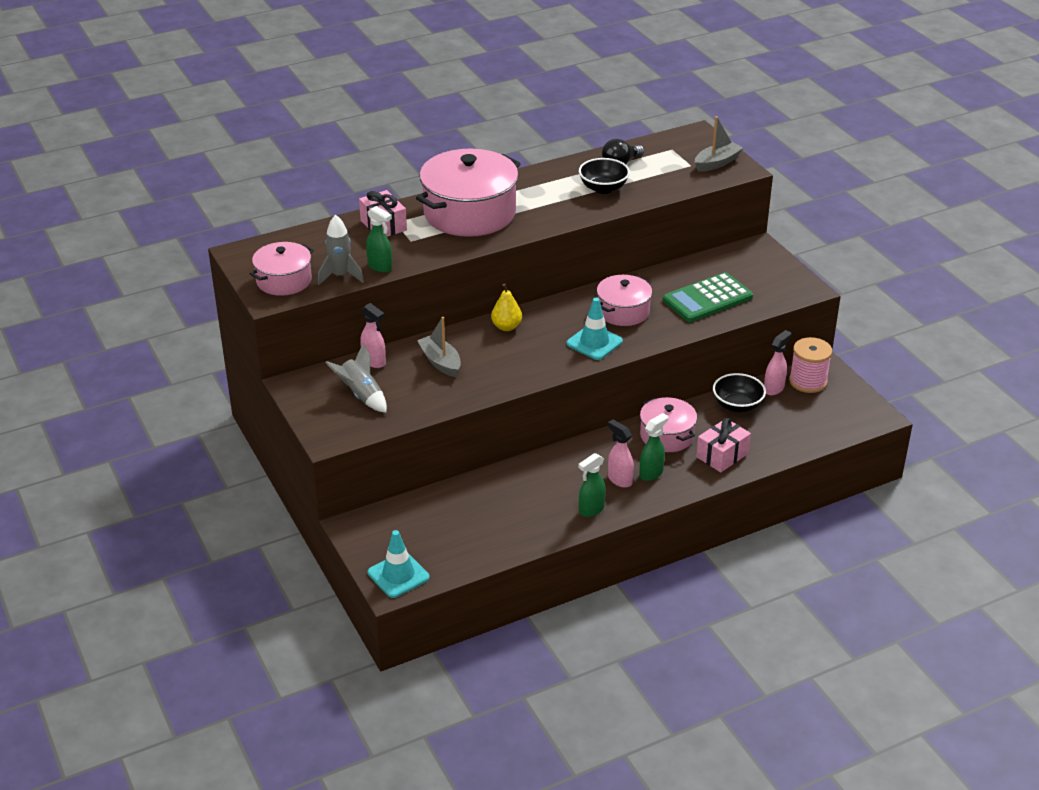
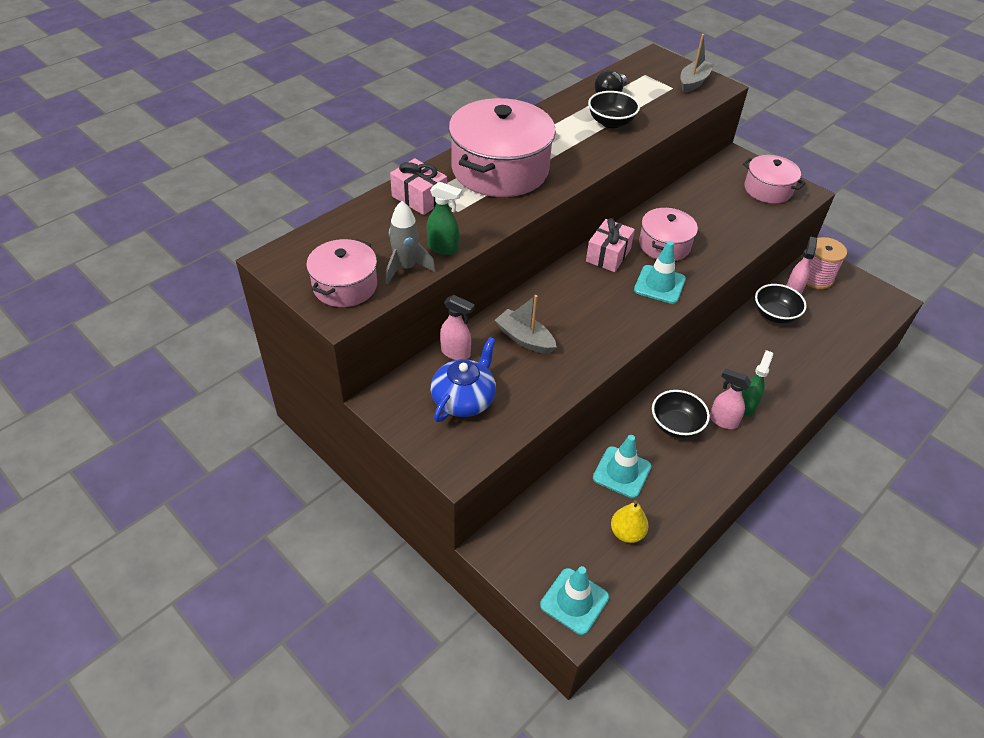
camera: 20 degrees left, 10 degrees up
(361, 395) = (464, 399): grey rocket -> blue teapot
(497, 498) = (622, 472): none -> turquoise traffic cone
(506, 327) = (566, 283): yellow pear -> yellow pear (627, 533)
(571, 474) = (676, 425): none -> black bowl
(591, 510) = (717, 463): green spray bottle -> none
(667, 436) = (735, 361): pink pot -> pink pot (768, 189)
(707, 298) = (729, 217): green calculator -> none
(722, 455) = (795, 371): pink gift -> pink gift (608, 255)

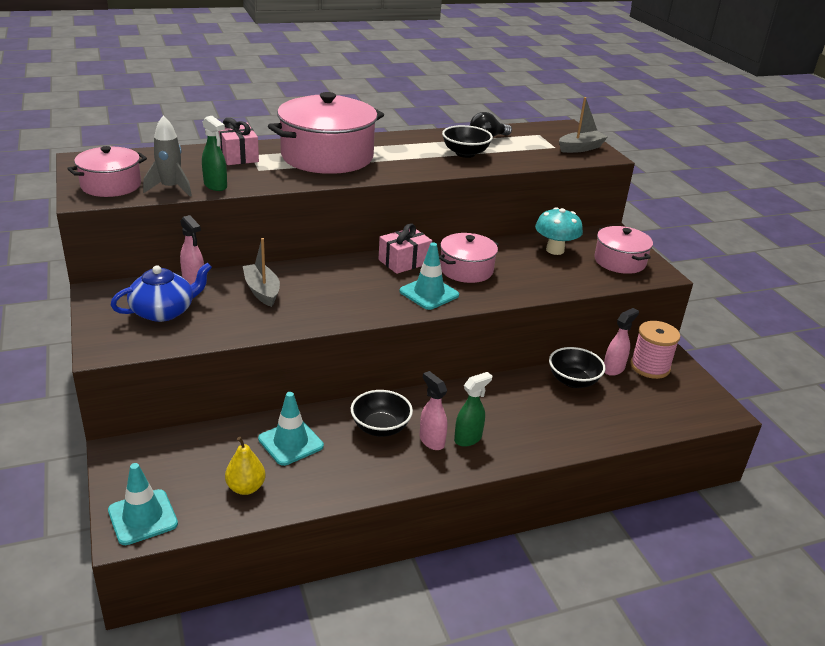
camera: 25 degrees right, 15 degrees down
(711, 195) = (555, 250): none -> turquoise mushroom

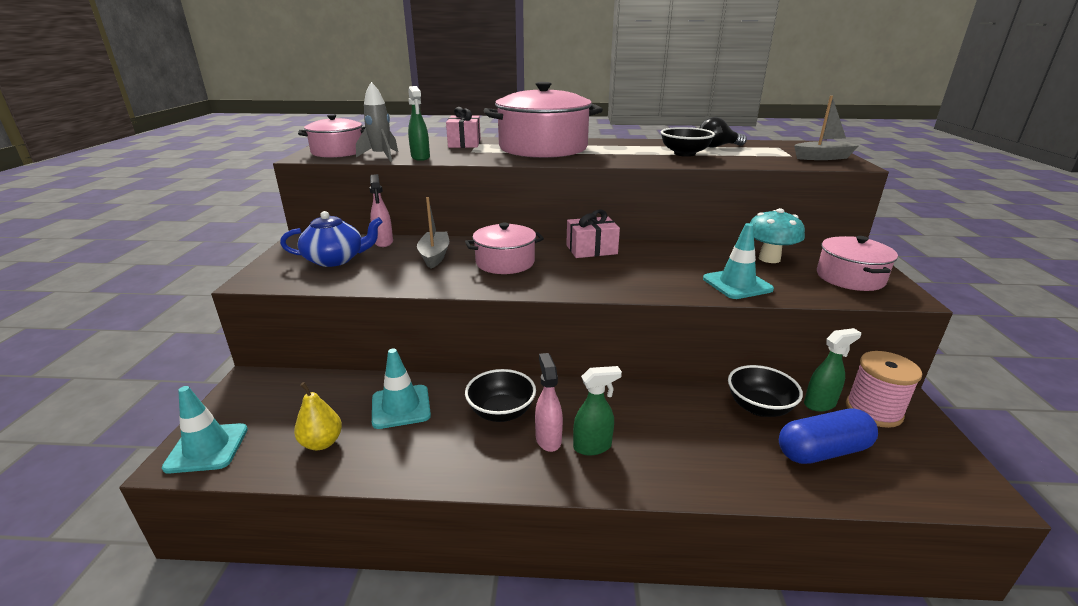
camera: 25 degrees right, 5 degrees down
(429, 293) = (597, 278): turquoise traffic cone -> turquoise traffic cone (737, 284)
(466, 270) = (653, 263): pink pot -> pink pot (505, 262)
(613, 369) = (820, 404): pink spray bottle -> green spray bottle
(625, 405) = (822, 451): none -> blue capsule

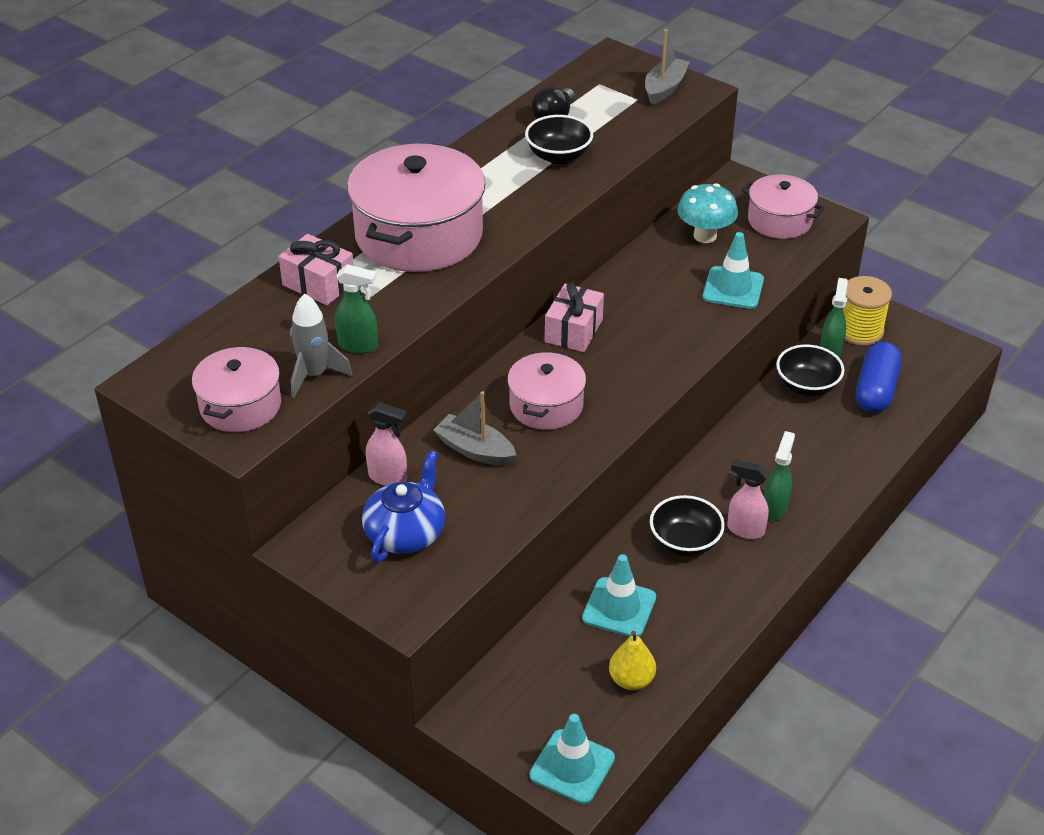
camera: 55 degrees left, 15 degrees up
(873, 411) = (859, 330): pink spool -> yellow spool

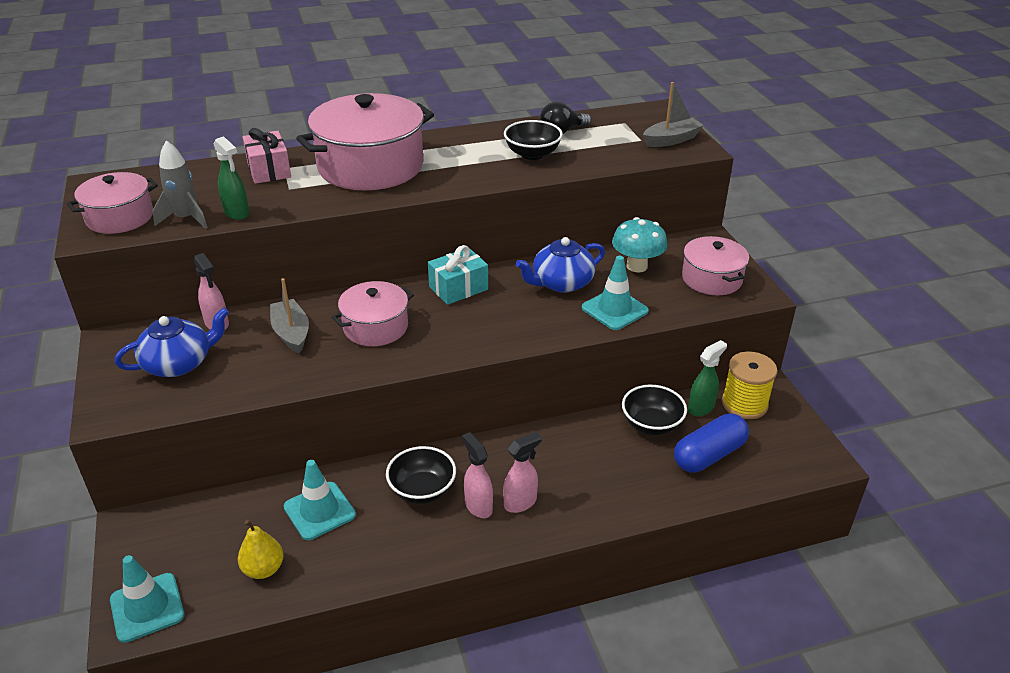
camera: 35 degrees right, 5 degrees down
(573, 331) = (458, 288): pink gift -> turquoise gift
(659, 283) = (561, 283): none -> blue teapot
(775, 508) = (520, 502): green spray bottle -> pink spray bottle

